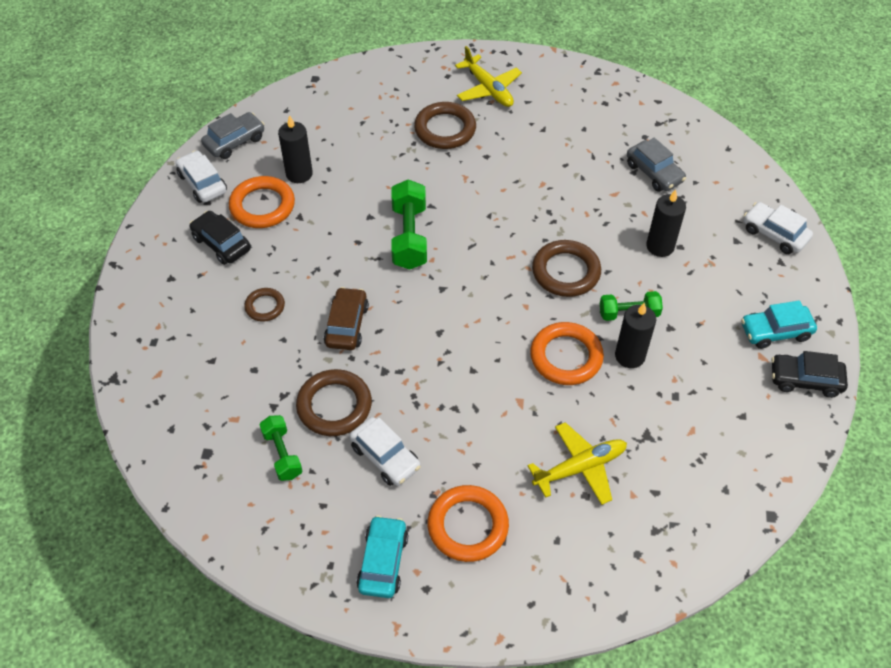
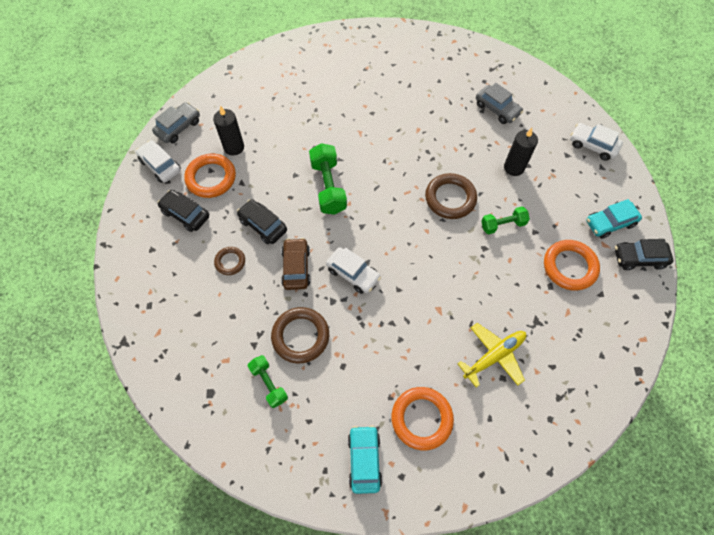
camera: 10 degrees left, 10 degrees up
(316, 270) = (263, 225): none -> black car
(385, 457) = (348, 372): white car -> white car (353, 273)
(445, 129) = (337, 95): brown ring -> none
(488, 89) = (362, 58): yellow plane -> none
(566, 357) = (465, 267): orange ring -> orange ring (569, 267)
(630, 356) = (511, 259): black candle -> none

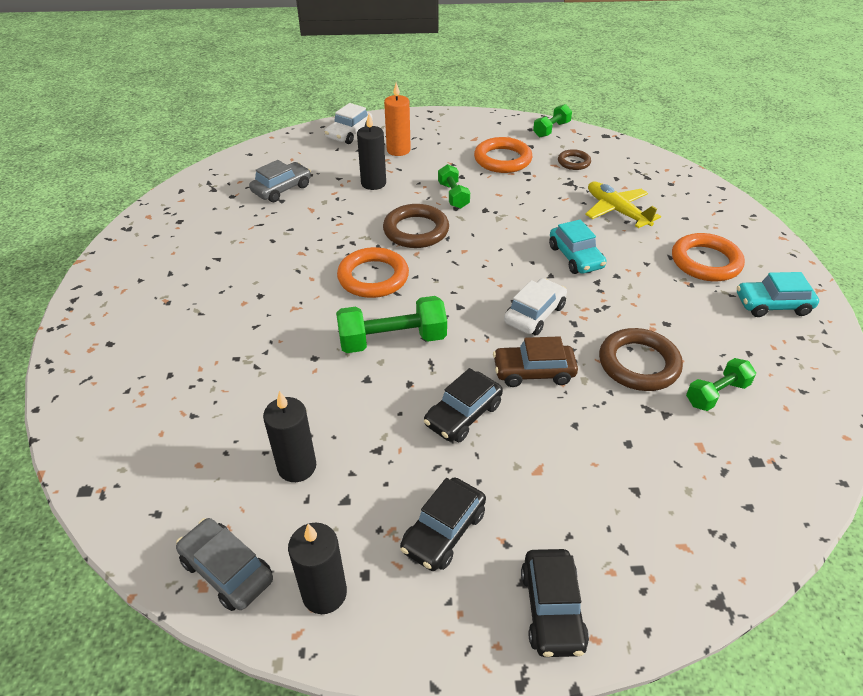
camera: 90 degrees left, 20 degrees down
(160, 165) = (324, 593): white car -> black candle
(211, 178) = (363, 497): orange ring -> orange ring (373, 277)
(230, 262) = (535, 453): brown ring -> brown ring (573, 162)
(570, 183) = (398, 150): none -> orange candle
(610, 223) = (448, 133): turquoise car -> turquoise car (575, 257)
(639, 258) = (488, 123): black car -> black car (552, 609)
(639, 317) = (551, 130): none -> green dumbbell

